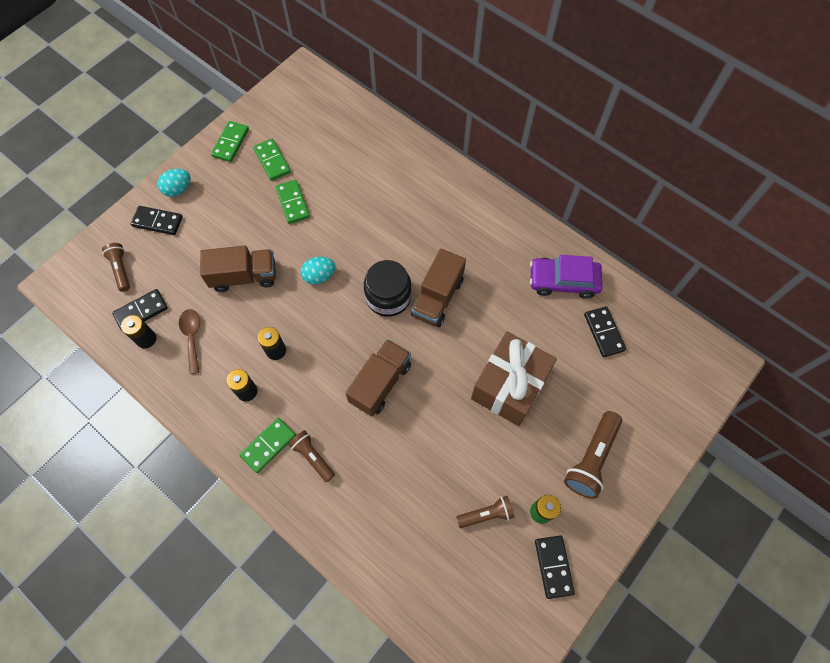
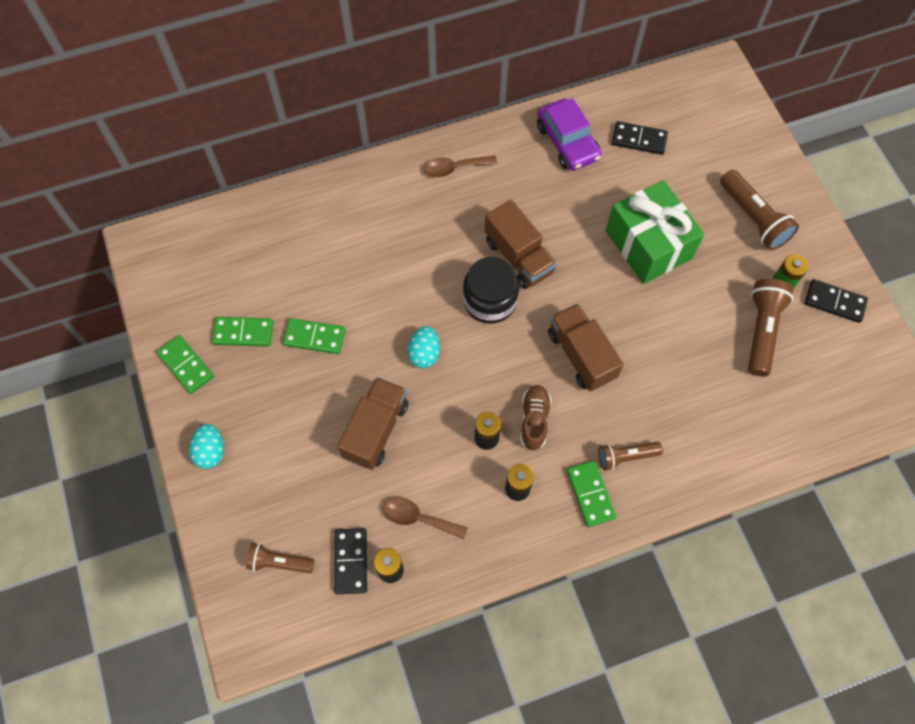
camera: 60 degrees left, 0 degrees up
(157, 222) = (240, 493): black domino -> none
(307, 376) = (534, 420): none -> brown shoe
(484, 217) = (454, 168): none -> brown spoon
(486, 514) = (761, 330): brown flashlight -> brown flashlight, size x1.61
(509, 386) = (648, 244): brown gift -> green gift
(563, 281) = (567, 142): purple car -> purple car turned 60 degrees counterclockwise

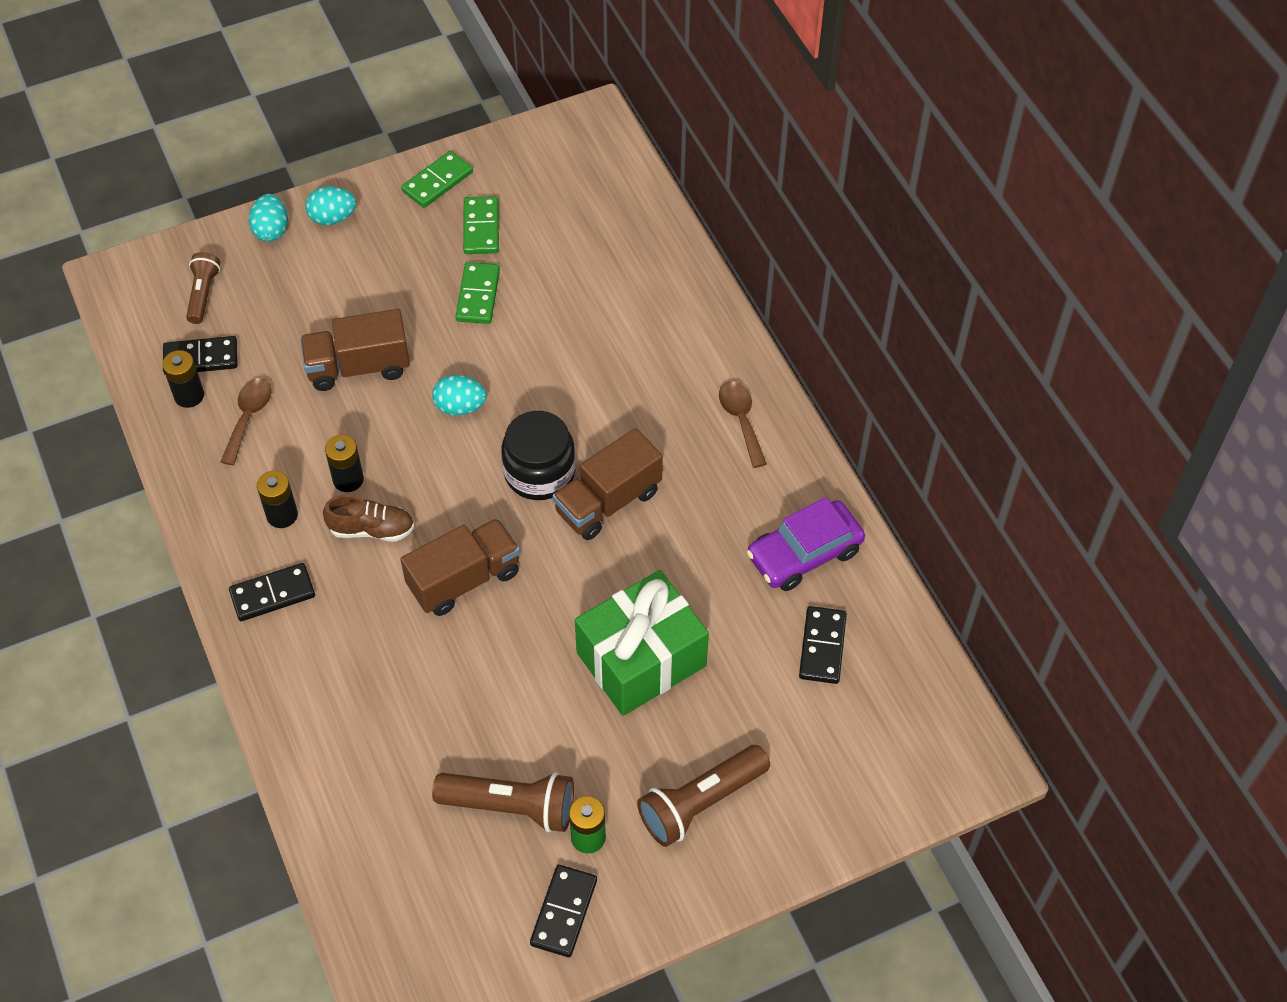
camera: 85 degrees right, 10 degrees down
(215, 504) = (271, 230): none -> turquoise egg
(376, 430) = (358, 367): brown truck -> brown truck turned 150 degrees clockwise
(590, 494) = (272, 594): green domino -> black domino
(626, 457) = (321, 633): brown flashlight -> none

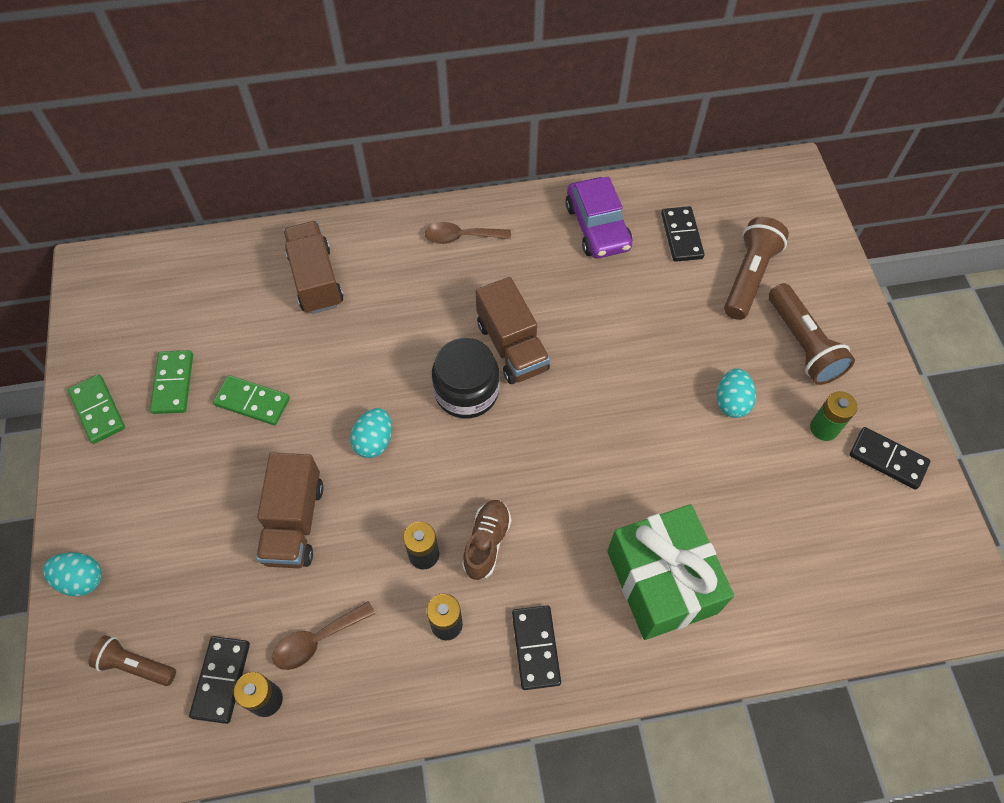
camera: 75 degrees left, 5 degrees up
(248, 417) = (317, 640): brown spoon -> brown spoon turned 60 degrees counterclockwise
(332, 218) = (95, 515): turquoise egg -> turquoise egg (731, 402)
(464, 579) = (561, 473): brown truck -> brown truck (316, 280)
(481, 228) = (173, 383): green domino -> green domino turned 75 degrees clockwise
(511, 806) = (790, 479): brown flashlight -> brown flashlight (749, 276)
(641, 659) = (669, 356): green gift -> green gift (662, 582)
(822, 647) = (681, 236): black domino -> black domino turned 60 degrees clockwise

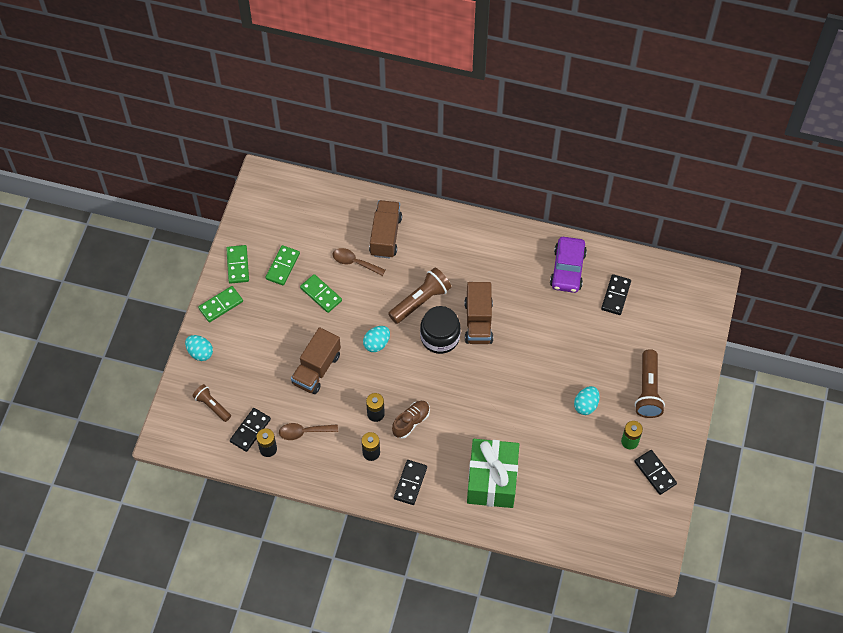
camera: 25 degrees right, 0 degrees up
(91, 484) = (221, 305): none -> green domino
(461, 237) = (482, 243): brown spoon -> brown spoon (354, 262)
(749, 276) = (641, 337): brown flashlight -> brown flashlight (420, 301)

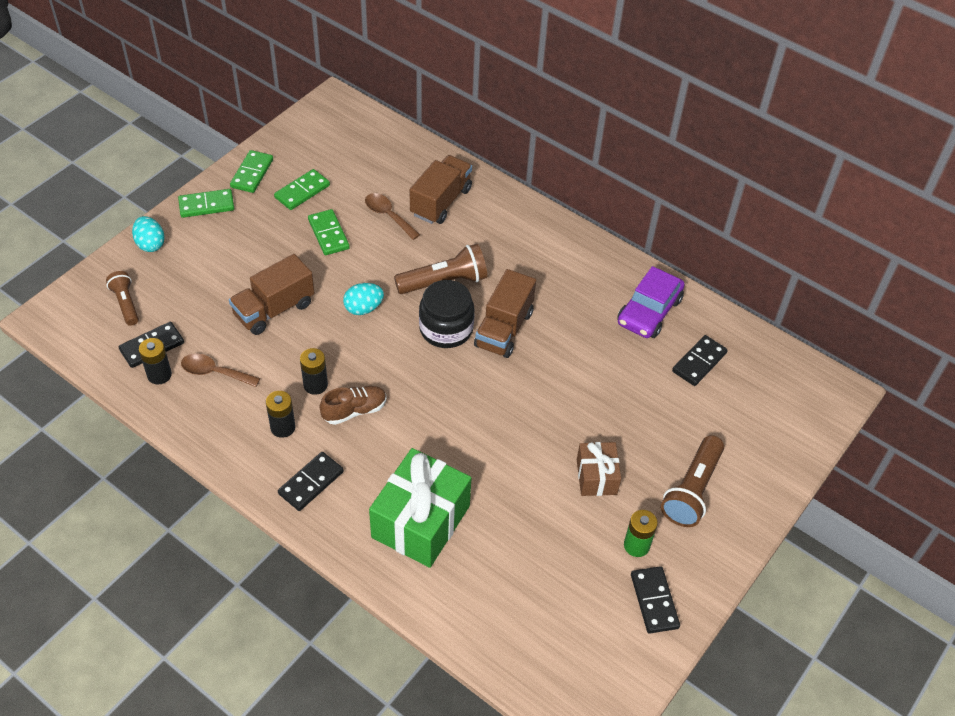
camera: 20 degrees right, 10 degrees down
(586, 405) = (596, 477): turquoise egg -> brown gift

